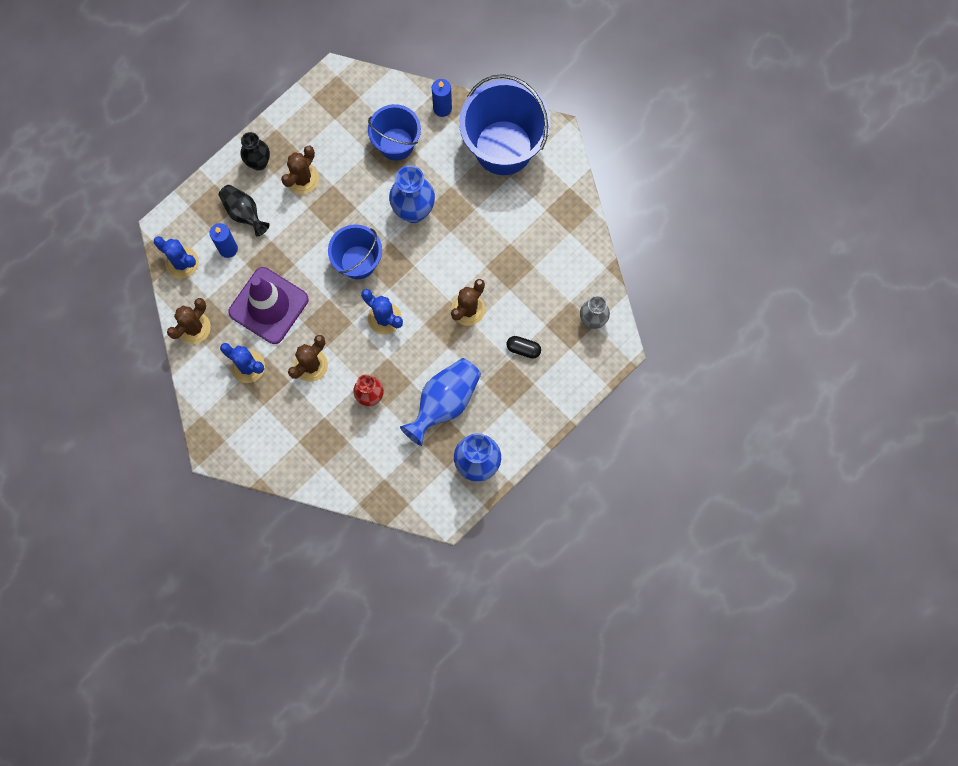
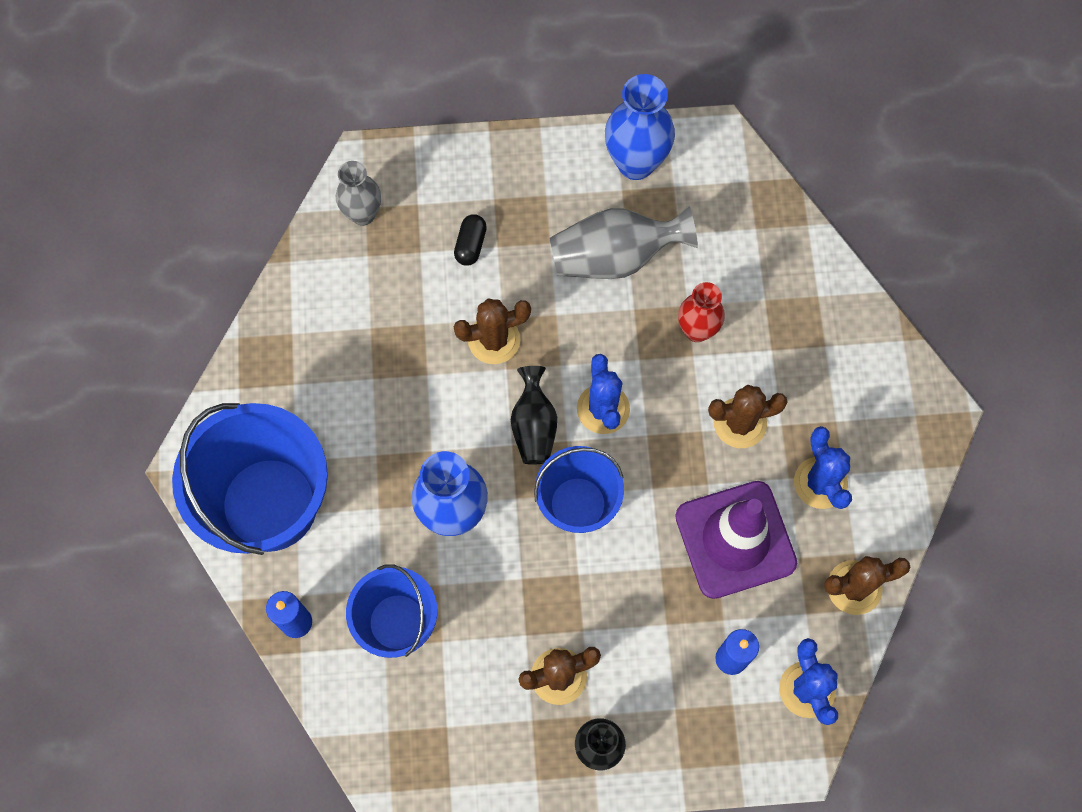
camera: 140 degrees left, 5 degrees down
(244, 213) = (672, 692): black vase -> black vase (534, 426)
(444, 402) = (615, 257): blue vase -> grey vase
(523, 349) = (470, 245): black capsule -> black capsule turned 45 degrees clockwise

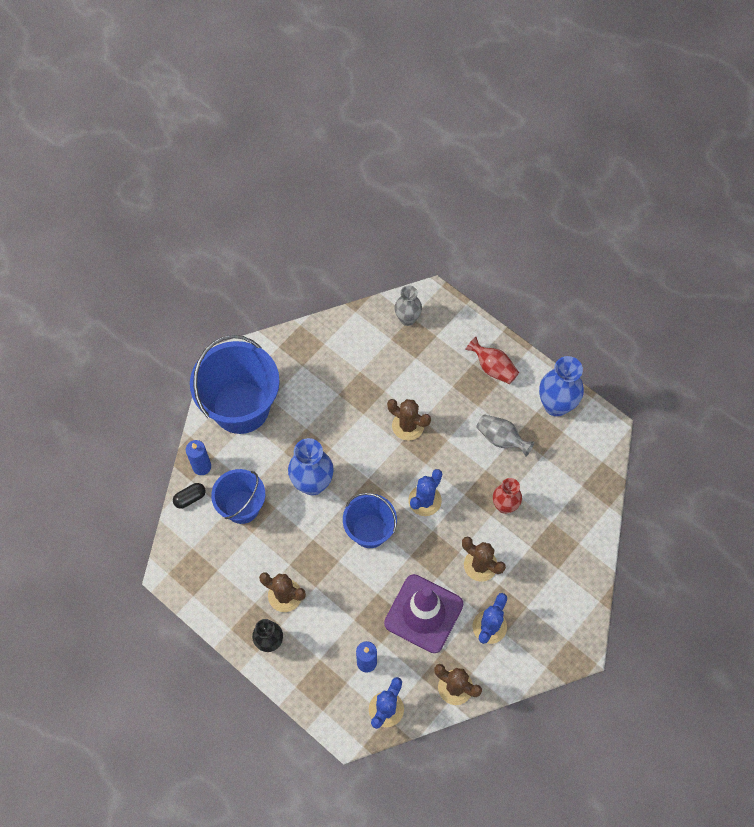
camera: 45 degrees right, 5 degrees down
(470, 245) = (441, 375): black capsule -> black capsule (190, 498)
(521, 183) = (493, 368): none -> red vase
(534, 426) = (386, 479): black vase -> none
(615, 257) = (501, 439): grey vase -> grey vase, size x0.65

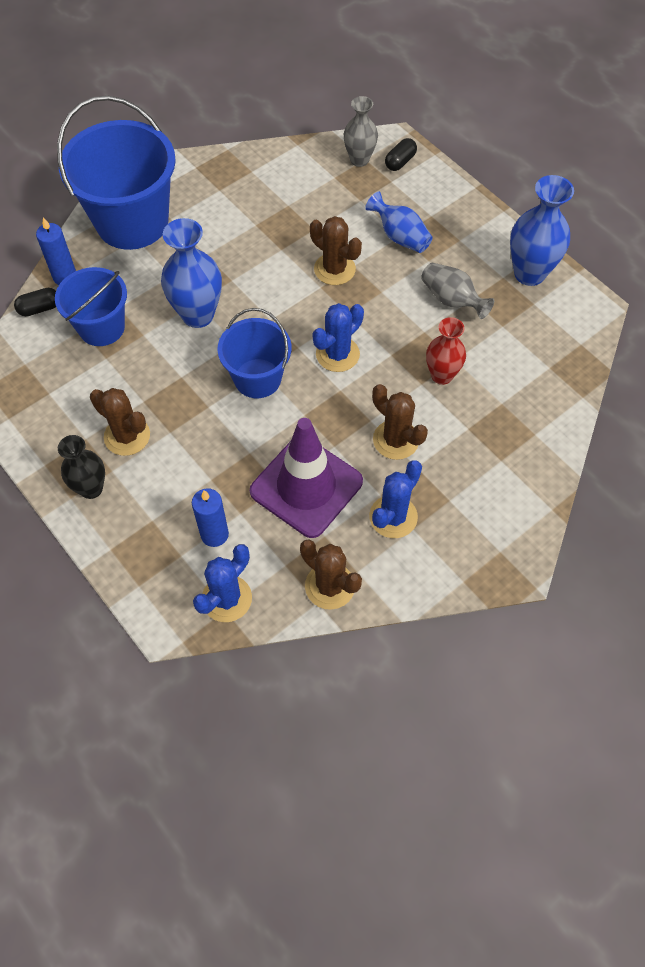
camera: 10 degrees right, 5 degrees down
(440, 316) = (400, 162): none -> black capsule
(452, 387) = (400, 237): none -> blue vase
(493, 368) = (455, 223): red vase -> none

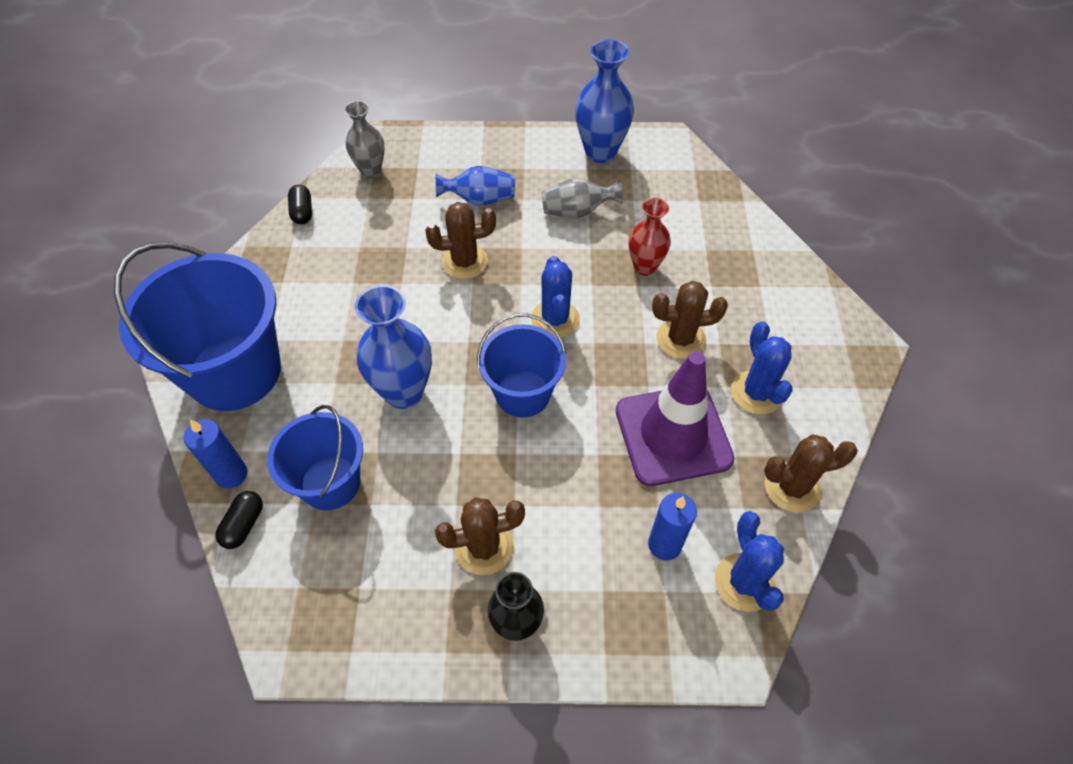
camera: 50 degrees left, 5 degrees down
(400, 162) = (405, 149): black capsule -> black capsule (302, 212)

